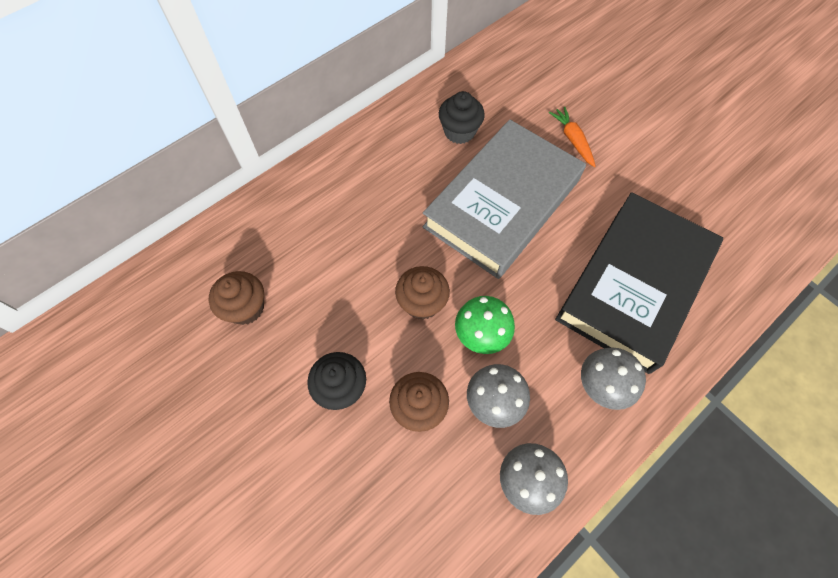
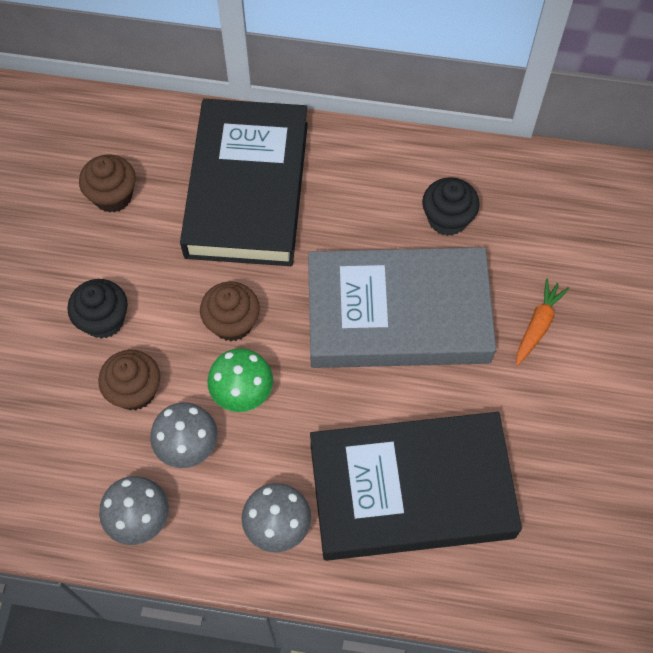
camera: 50 degrees right, 0 degrees up
(329, 220) = (247, 189): none -> black book

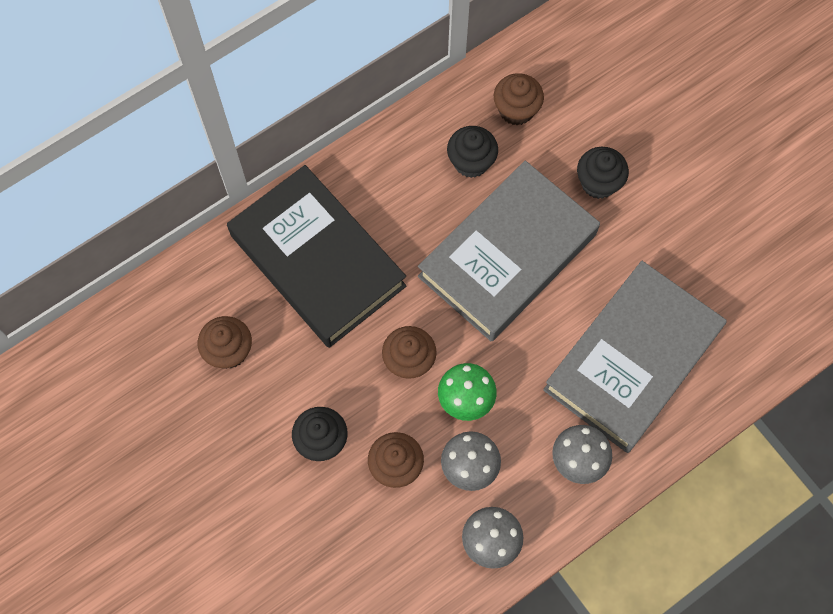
camera: 45 degrees left, 5 degrees up
(411, 490) = (632, 359): black book -> grey book
(529, 211) = (516, 110): none -> brown cupcake
(538, 325) = (598, 183): orange carrot -> black cupcake

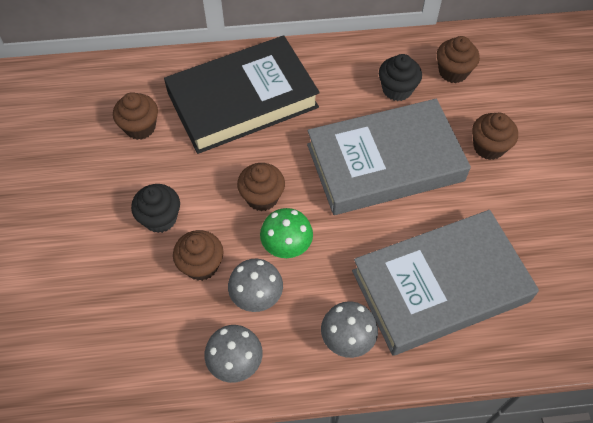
camera: 30 degrees right, 10 degrees down
(318, 260) = (242, 100): black book -> black book turned 75 degrees clockwise
(598, 183) = (488, 147): black cupcake -> brown cupcake

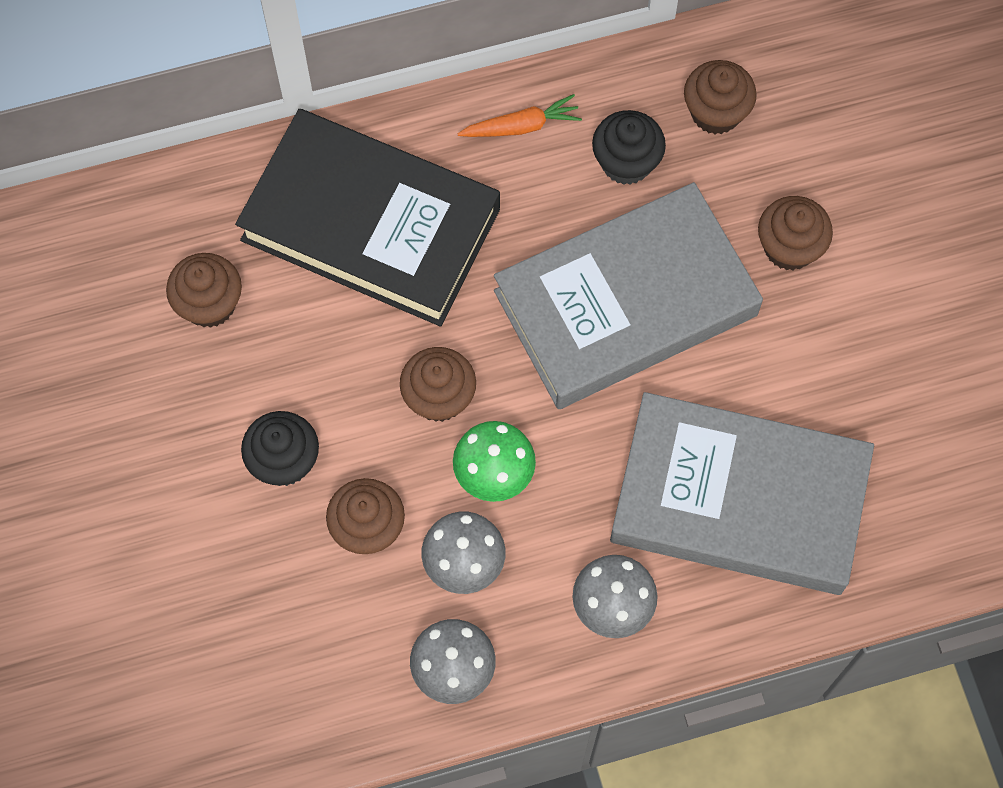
camera: 10 degrees left, 10 degrees up
(242, 100) = (370, 225): black book -> black book turned 60 degrees clockwise
(340, 63) = (521, 126): none -> orange carrot
(440, 286) = (739, 499): grey book -> grey book turned 45 degrees clockwise

